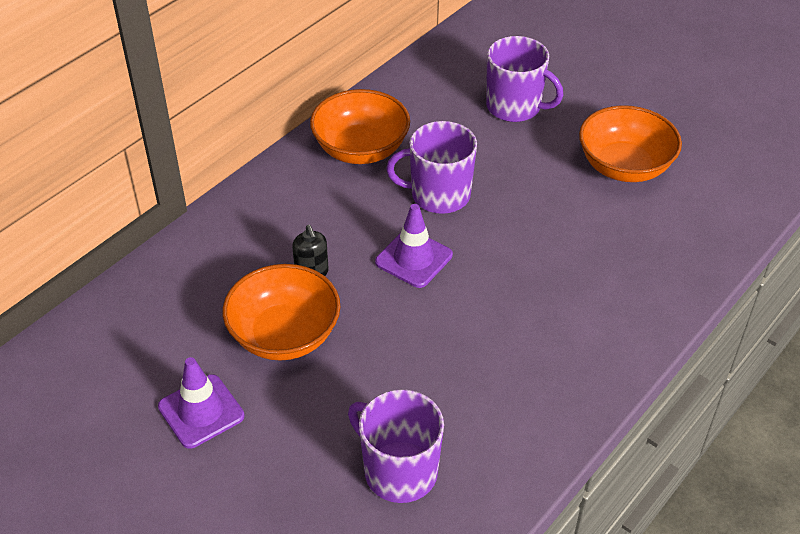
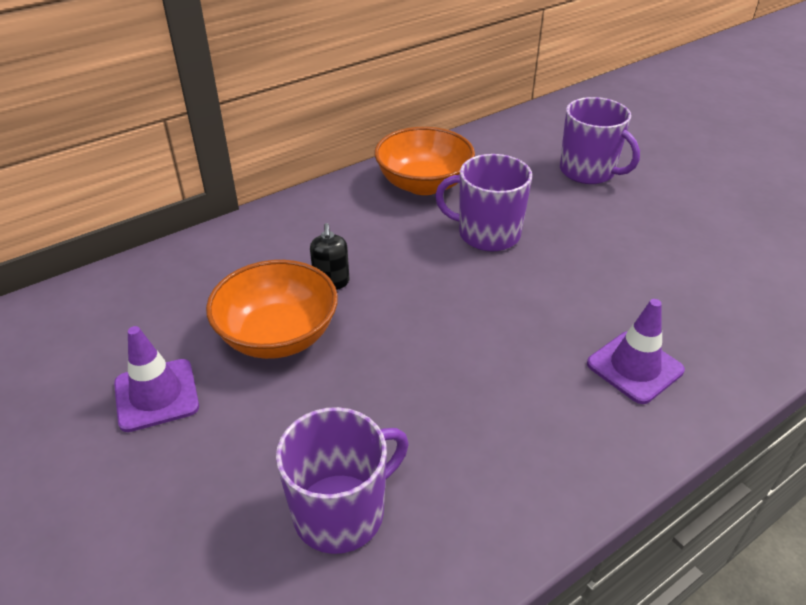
camera: 15 degrees right, 5 degrees down
(399, 471) = (341, 512): purple mug -> purple mug turned 90 degrees clockwise
(414, 258) = (441, 287): purple traffic cone -> purple traffic cone (634, 367)
(624, 166) = (693, 239): orange bowl -> none

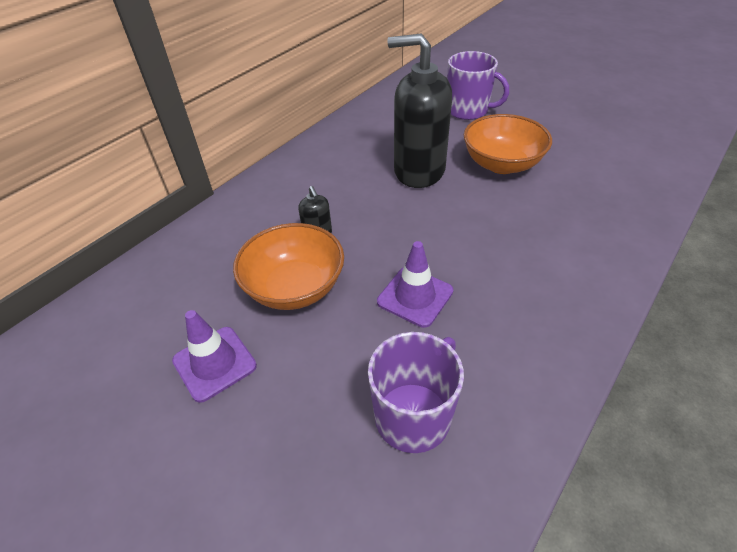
camera: 15 degrees left, 5 degrees up
(423, 184) = (353, 144): orange bowl -> orange bowl (501, 164)
(487, 234) = (419, 171): purple mug -> black soap dispenser
(634, 367) = (571, 244): purple traffic cone -> purple traffic cone (415, 296)

